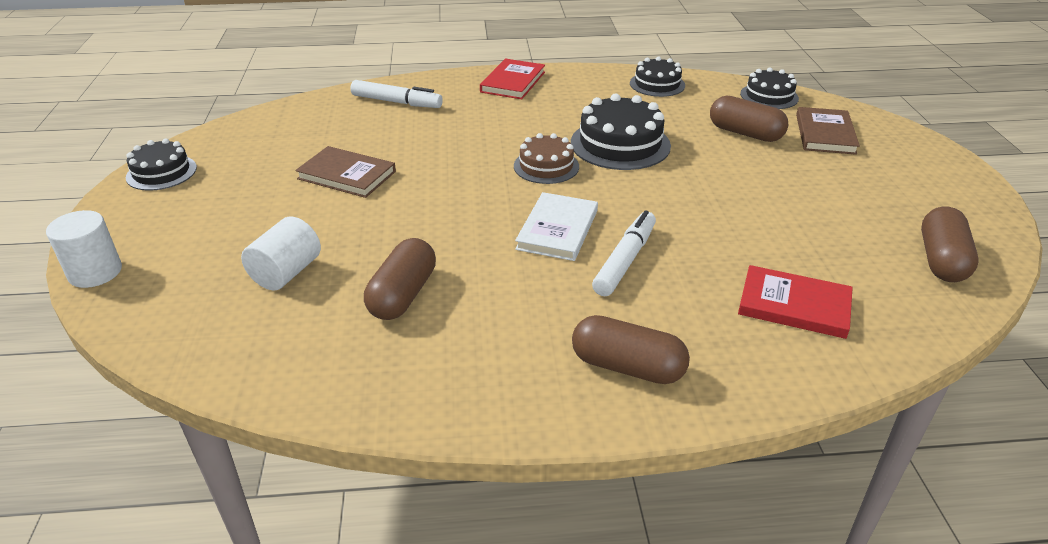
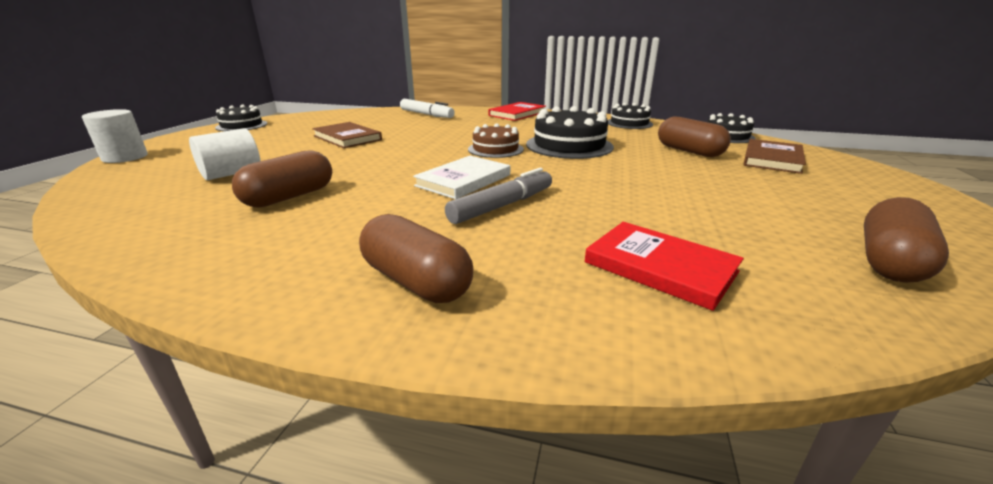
camera: 20 degrees right, 10 degrees down
(624, 261) = (502, 206): white marker -> grey marker

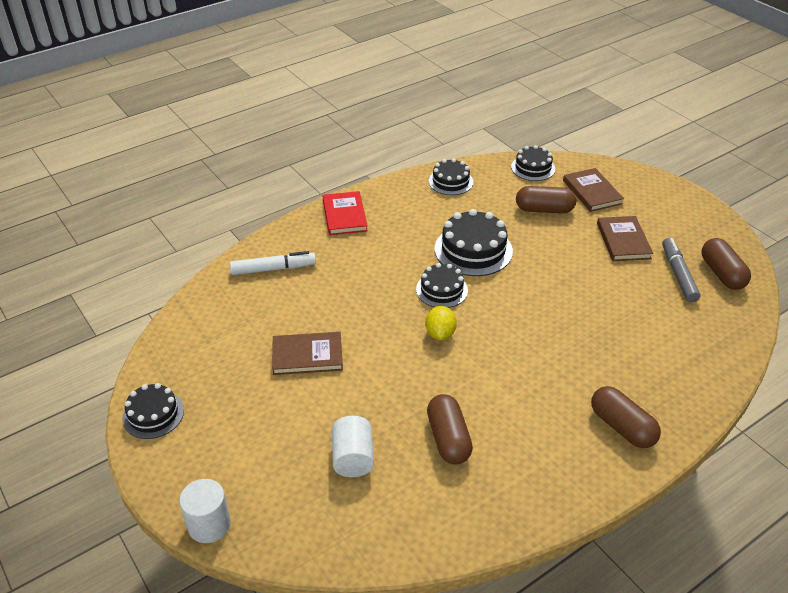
camera: 50 degrees left, 15 degrees up
(416, 281) = (622, 427): brown capsule -> brown capsule turned 60 degrees clockwise
(438, 161) = (440, 333): none -> yellow lemon
(463, 180) = (497, 342): white book -> none
(495, 149) = (442, 290): brown cake -> black cake
(502, 206) = (558, 350): grey marker -> grey marker (678, 275)
(660, 267) = (673, 341): red book -> none
(751, 188) = (623, 241): none -> brown book

